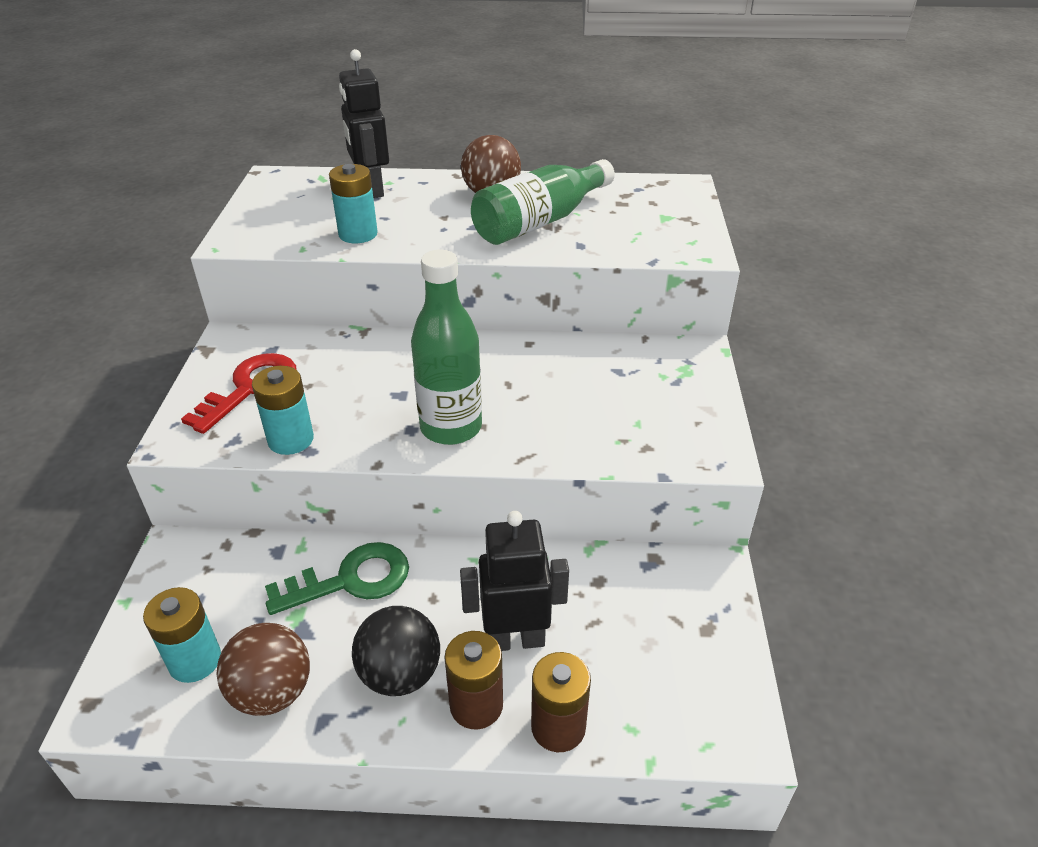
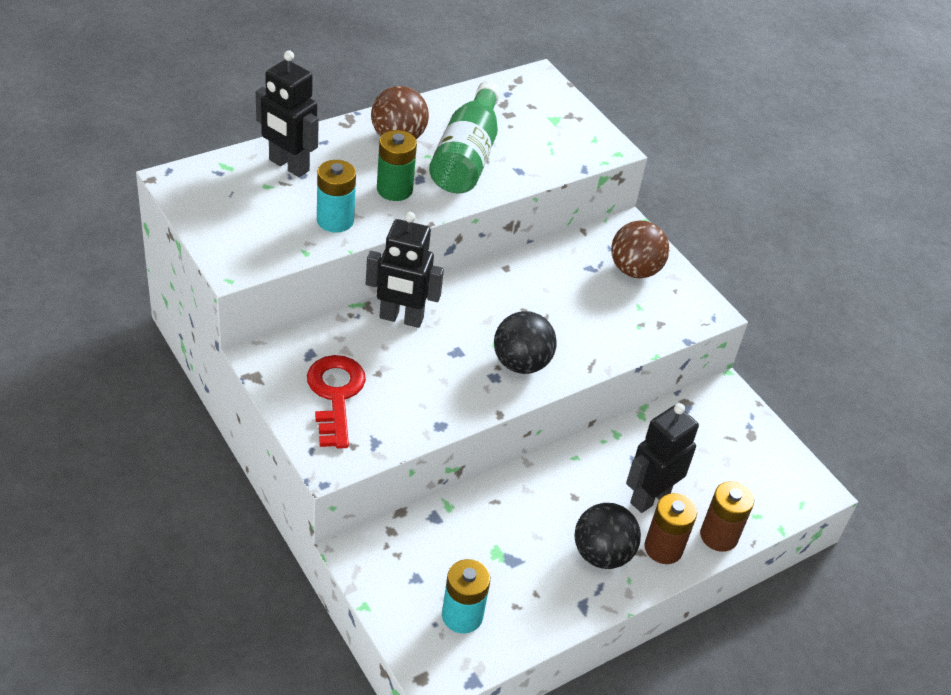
camera: 40 degrees left, 5 degrees up
(272, 692) = (534, 606): brown ball -> brown ball (634, 270)
(290, 439) = (417, 423): turquoise battery -> none
(350, 580) = (508, 511): green key -> none
(381, 350) = (401, 318): none -> black robot
(440, 227) = (394, 189): none -> green battery
(451, 427) = (521, 363): green bottle -> black ball

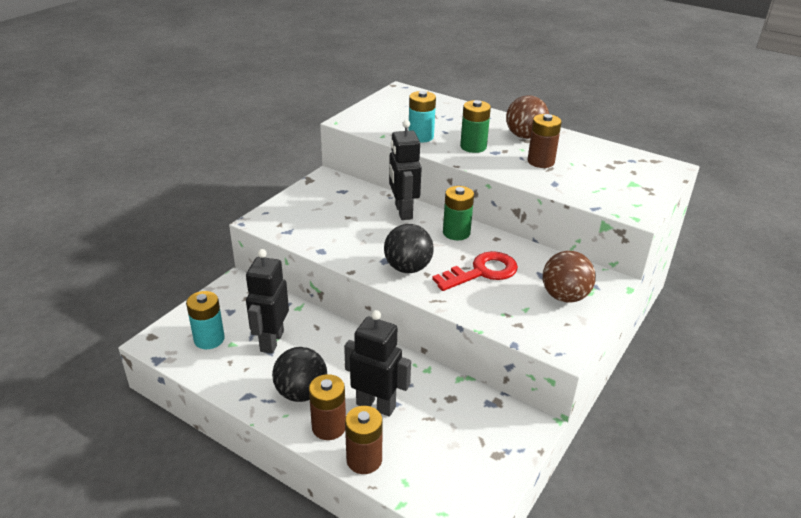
camera: 70 degrees right, 10 degrees down
(288, 165) = (451, 113): black robot -> black robot (271, 341)
(335, 395) = (316, 208): red key -> red key (482, 272)
(466, 156) = (541, 161): green bottle -> brown battery
(475, 294) = (456, 233): none -> green battery

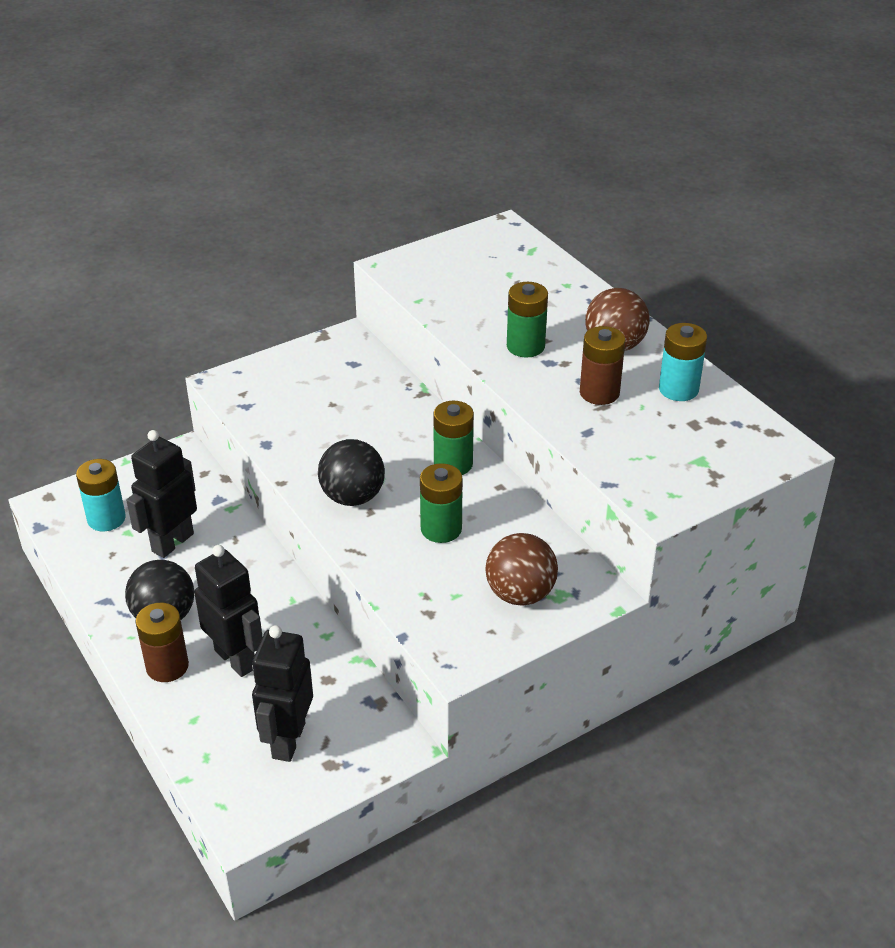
camera: 25 degrees right, 5 degrees up
(364, 460) = (179, 717): brown battery -> none
(403, 212) = (408, 415): black robot -> black robot (288, 740)
(421, 137) = (467, 313): turquoise battery -> turquoise battery (678, 389)
(482, 272) = (441, 529): red key -> green battery

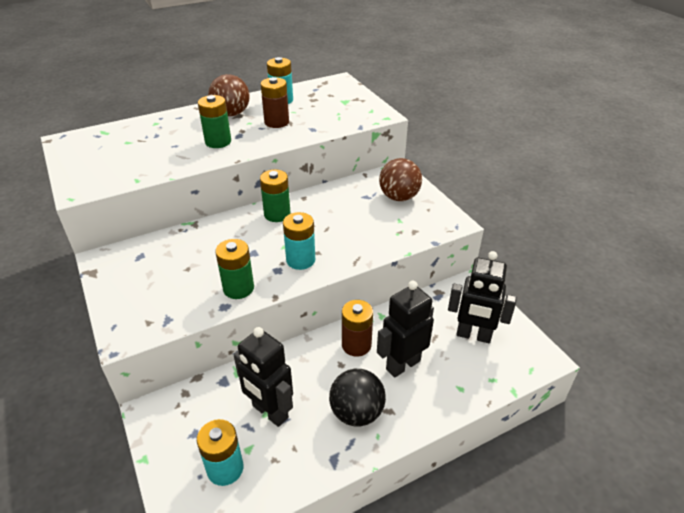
camera: 85 degrees left, 0 degrees up
(167, 666) = (410, 407): brown battery -> brown battery (356, 345)
(352, 497) = (300, 260): black ball -> turquoise battery
(441, 529) = (340, 222): green battery -> green battery (238, 288)

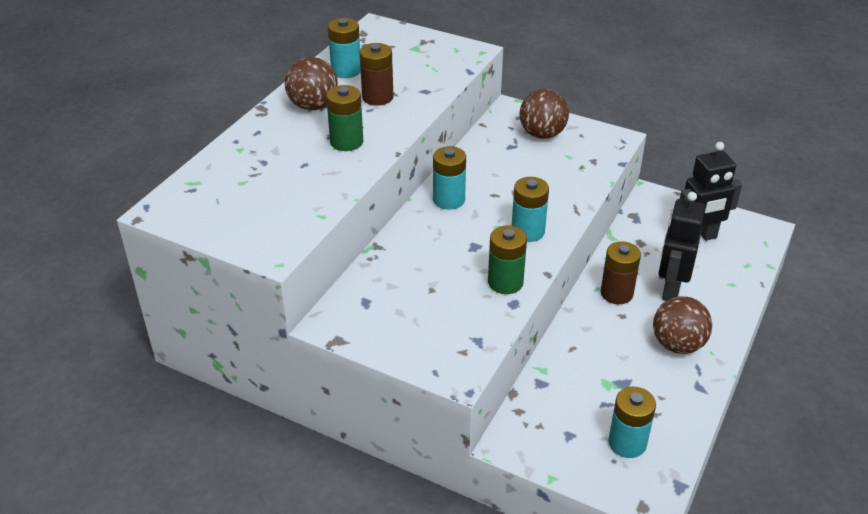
camera: 35 degrees left, 0 degrees up
(269, 412) = (610, 383): black robot -> none
(277, 214) = (449, 200): green battery -> turquoise battery
(356, 413) = (677, 344): black ball -> brown ball

